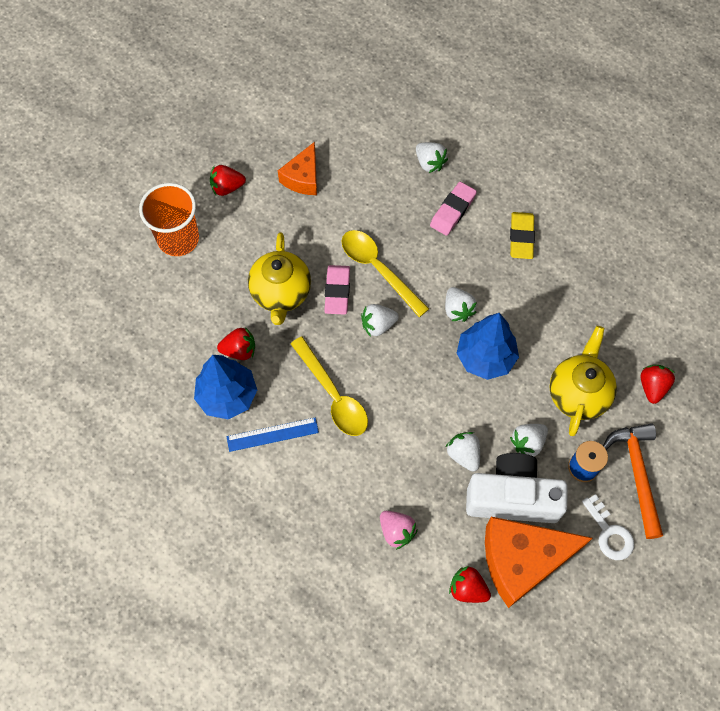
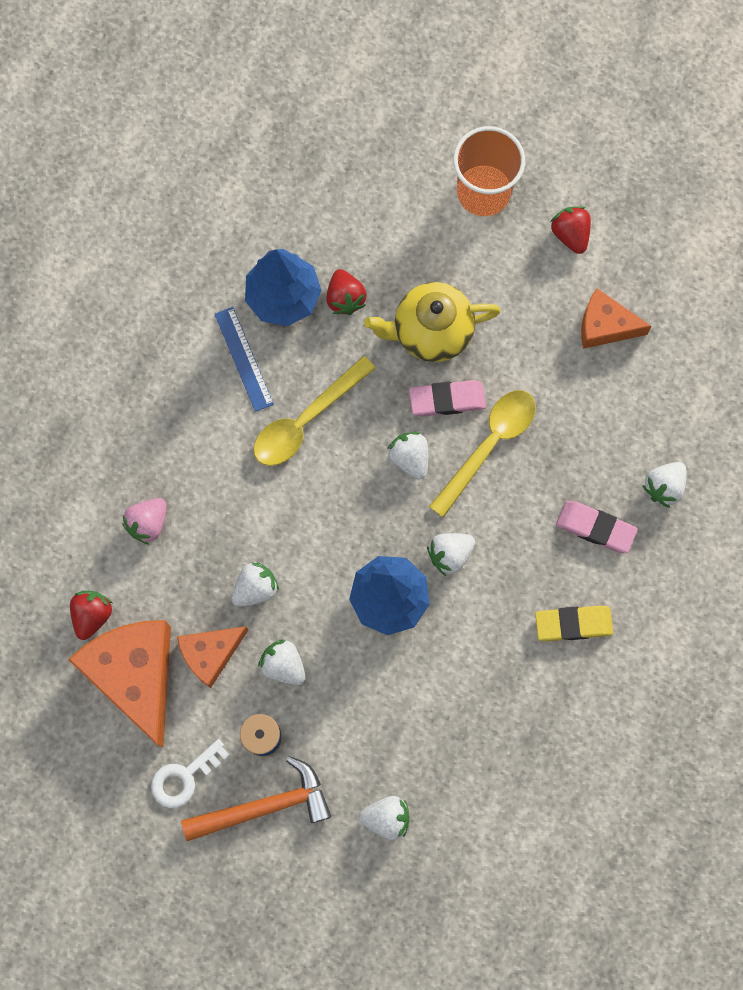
camera: 80 degrees right, 10 degrees up
(512, 497) = (210, 654): white camera -> orange cheese
(578, 393) = (360, 722): yellow teapot -> none
(652, 387) = (386, 818): red strawberry -> white strawberry

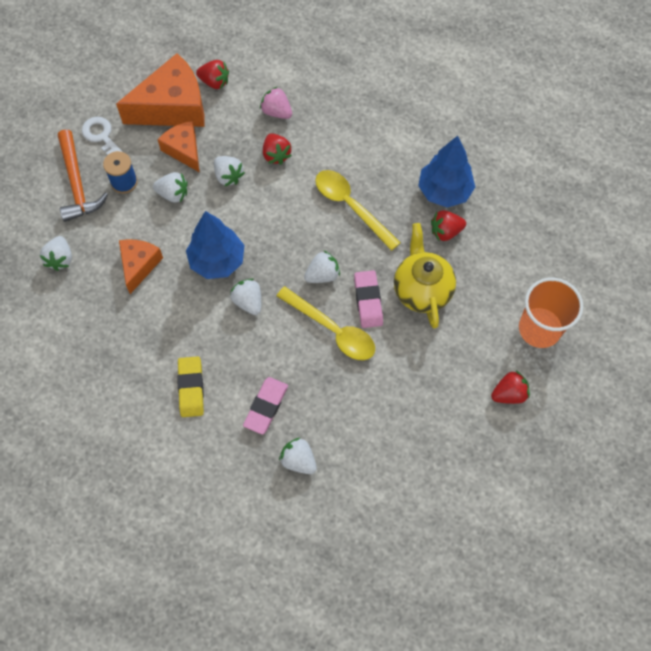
camera: 90 degrees right, 10 degrees down
(221, 522) = (276, 155): none -> red strawberry
(243, 359) = (396, 167): blue ruler -> none
(283, 665) = (173, 194): white strawberry -> white strawberry turned 60 degrees clockwise
(605, 326) = (432, 418): orange cheese -> orange cheese (139, 265)

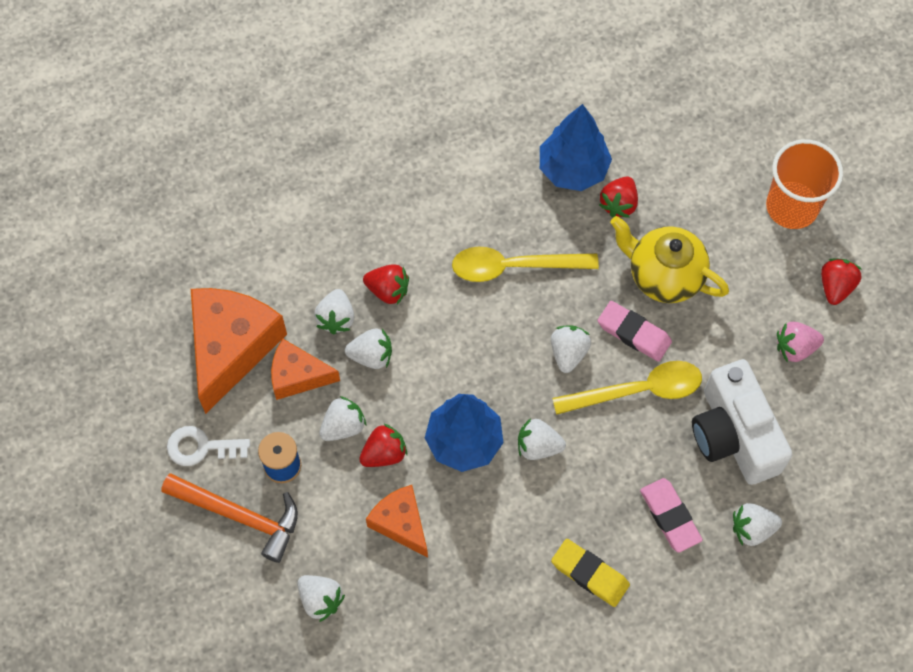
camera: 50 degrees left, 0 degrees up
(214, 82) = (239, 282): red strawberry -> red strawberry (384, 453)
(235, 142) = (336, 318): none -> white strawberry
(276, 112) = (335, 250): pink strawberry -> pink strawberry (795, 348)
(352, 405) = (734, 435): none -> white camera

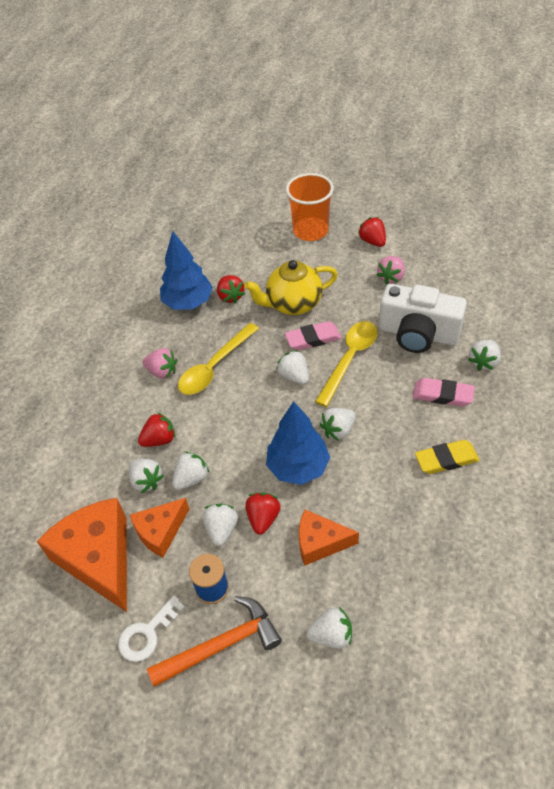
camera: 45 degrees left, 15 degrees down
(465, 223) = (162, 371): none -> pink strawberry

